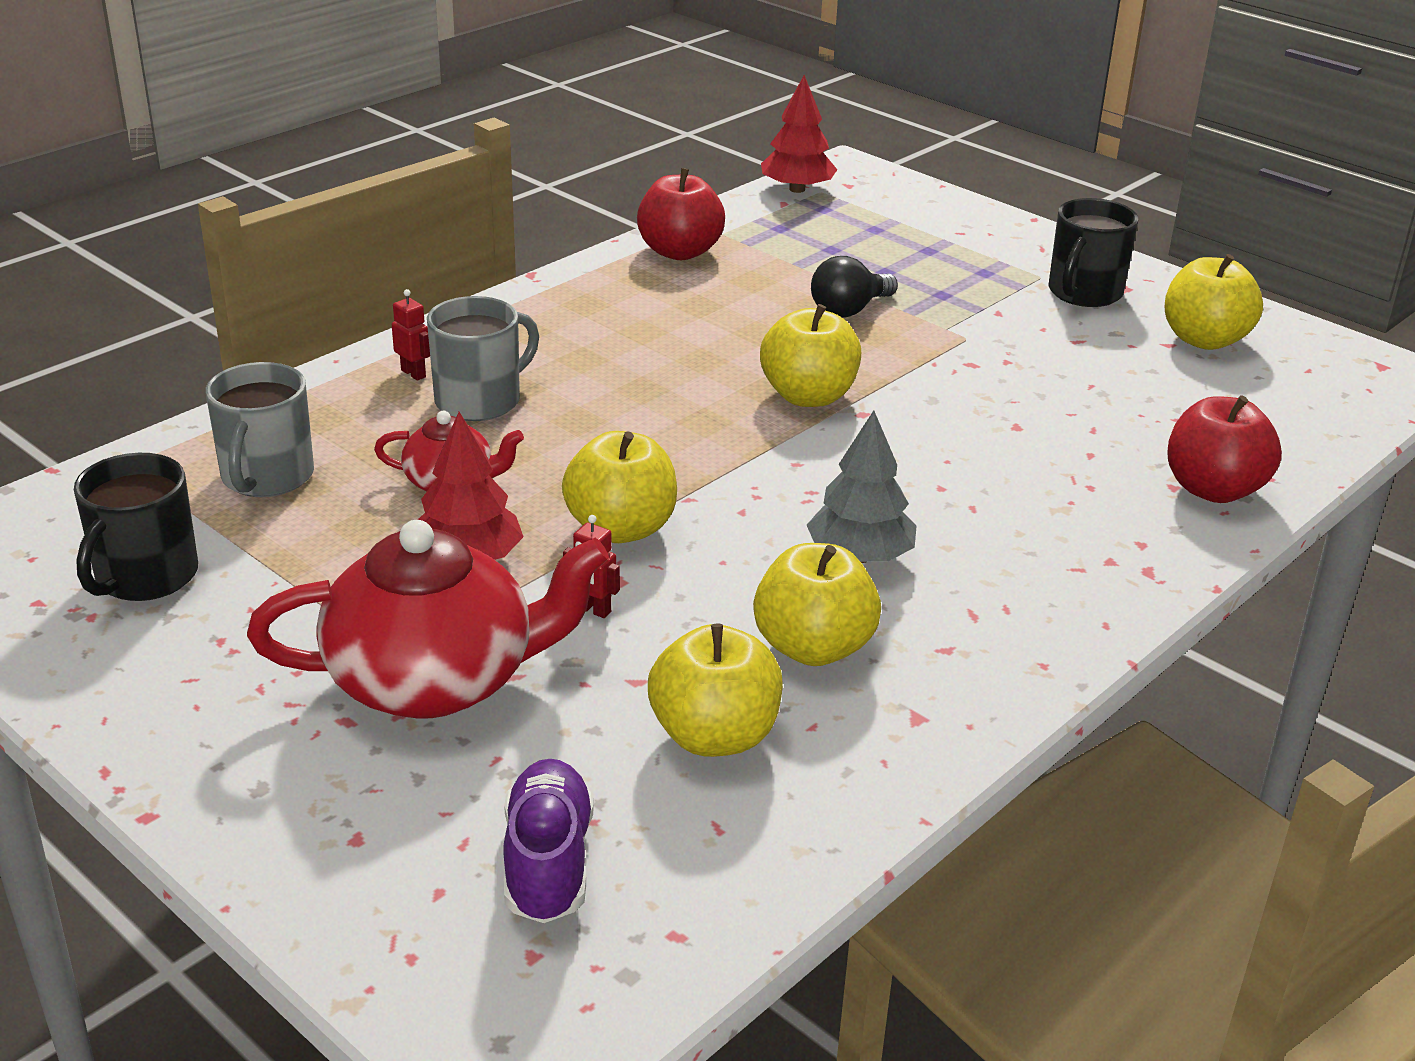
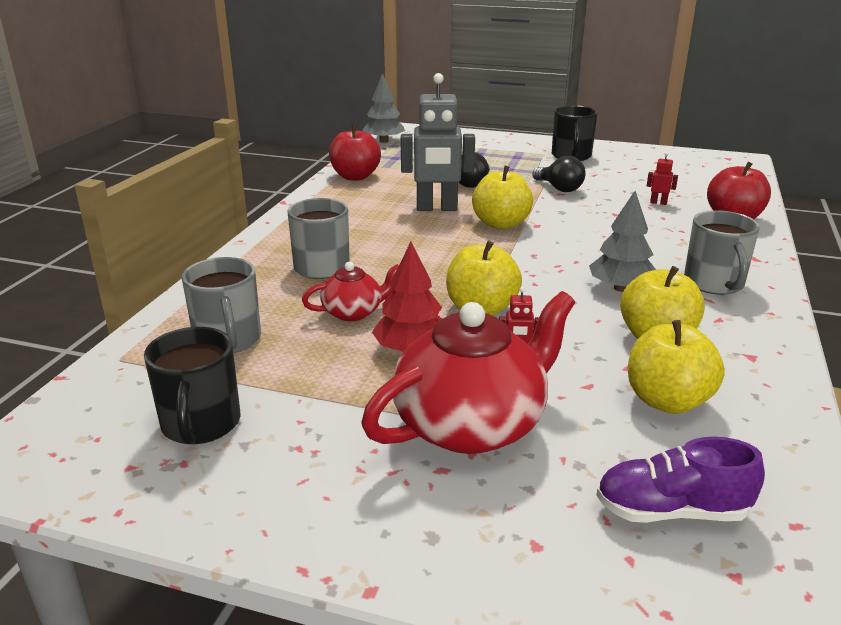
camera: 25 degrees left, 5 degrees down
(413, 373) = (266, 263): red robot -> red robot (658, 203)
(548, 863) = (671, 511): purple shoe -> purple shoe turned 60 degrees counterclockwise
(741, 343) = (436, 208): none -> grey robot
(797, 189) = (384, 141): red tree -> grey tree
(982, 354) = (559, 188): none -> black light bulb
(1017, 592) = (714, 283): none -> grey mug
(1204, 340) = (646, 163): yellow apple -> none

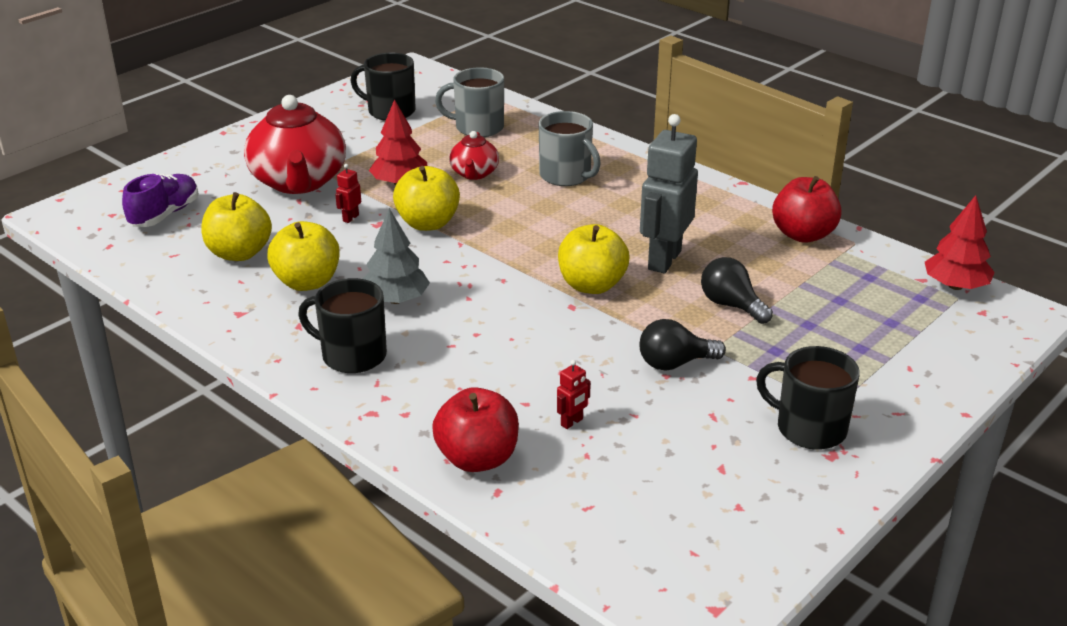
camera: 115 degrees right, 5 degrees up
(384, 141) = (955, 286): grey tree -> red tree
(714, 283) = (352, 355): grey mug -> black mug

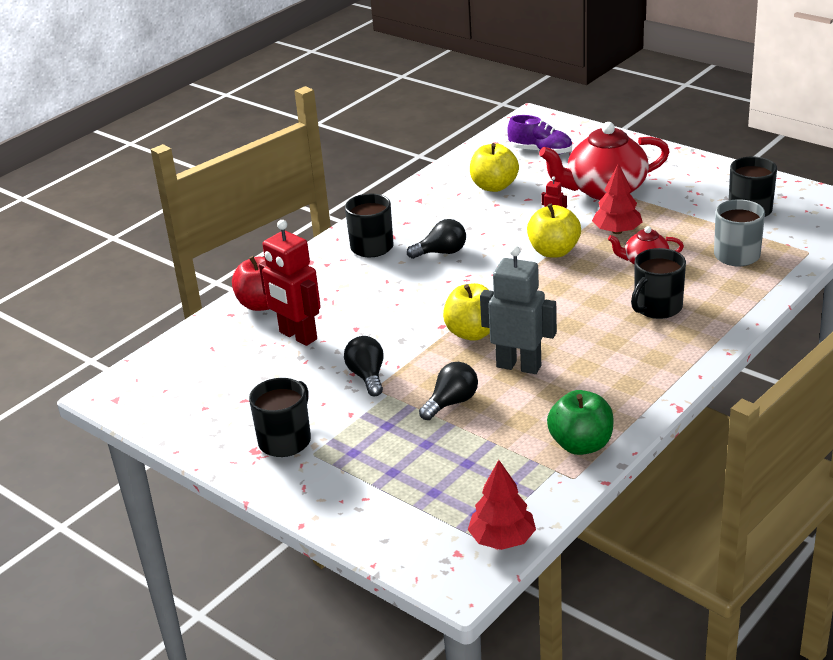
camera: 90 degrees right, 0 degrees up
(307, 282) = (460, 216): yellow apple -> none
(396, 300) = (441, 252): grey tree -> black light bulb
(566, 176) = (657, 307): grey mug -> black mug
(572, 422) = (297, 336): red robot -> red robot, size x2.48
(803, 235) = (581, 445): red apple -> green apple

